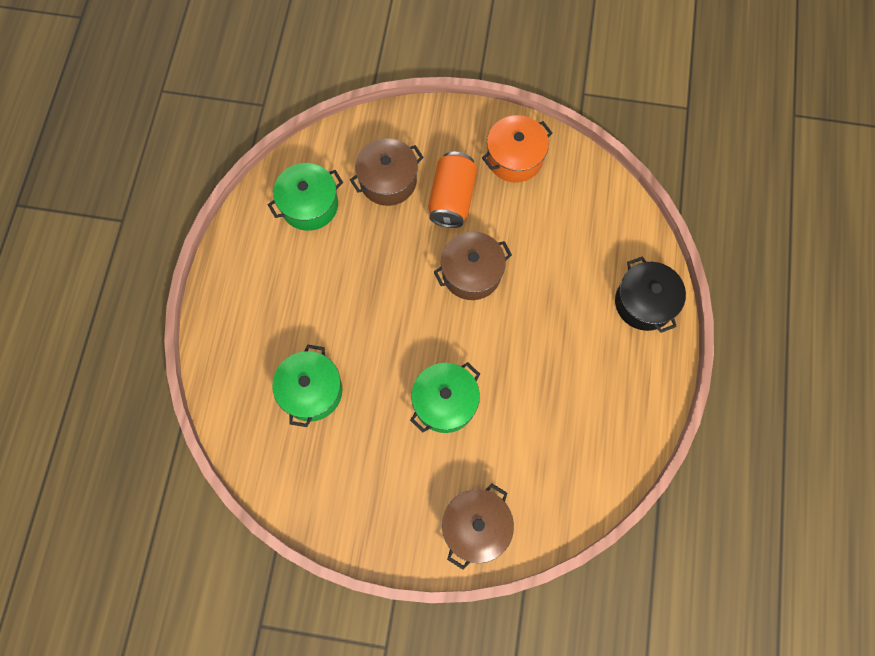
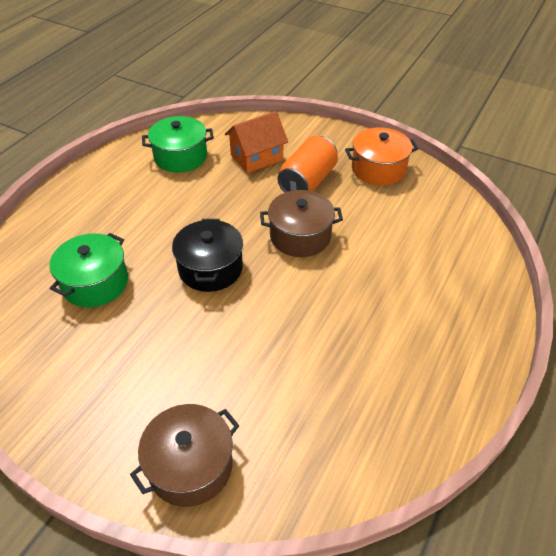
camera: 20 degrees right, 25 degrees down
(388, 180) = (257, 157): brown pot -> orange house
(445, 402) = (220, 331): green pot -> none
(644, 302) = (474, 306): black pot -> black pot (210, 268)

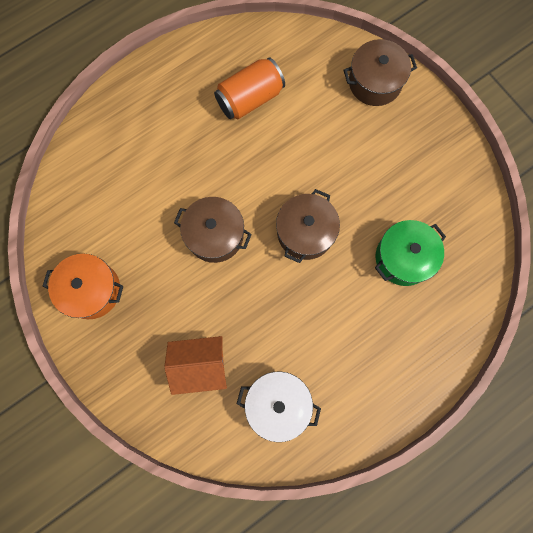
camera: 155 degrees left, 30 degrees up
(180, 157) = (278, 404): green pot -> white pot
(210, 268) = (305, 232): black pot -> brown pot
(307, 181) = (170, 303): orange can -> orange can (250, 99)

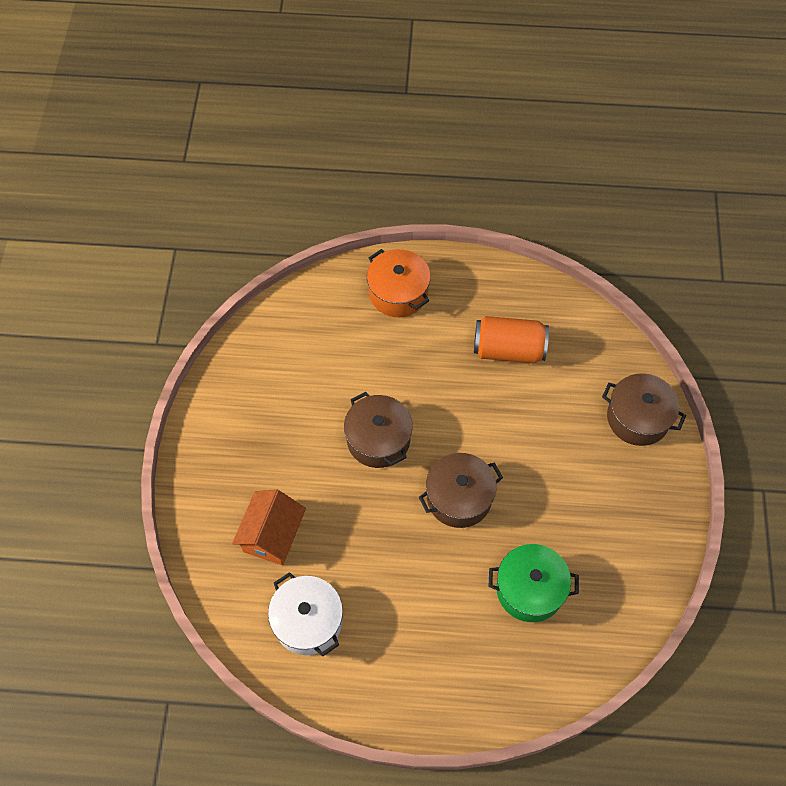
camera: 40 degrees right, 15 degrees down
(91, 290) = (239, 405): orange pot -> orange pot (398, 293)
(200, 365) = (272, 535): orange house -> orange house turned 75 degrees clockwise

